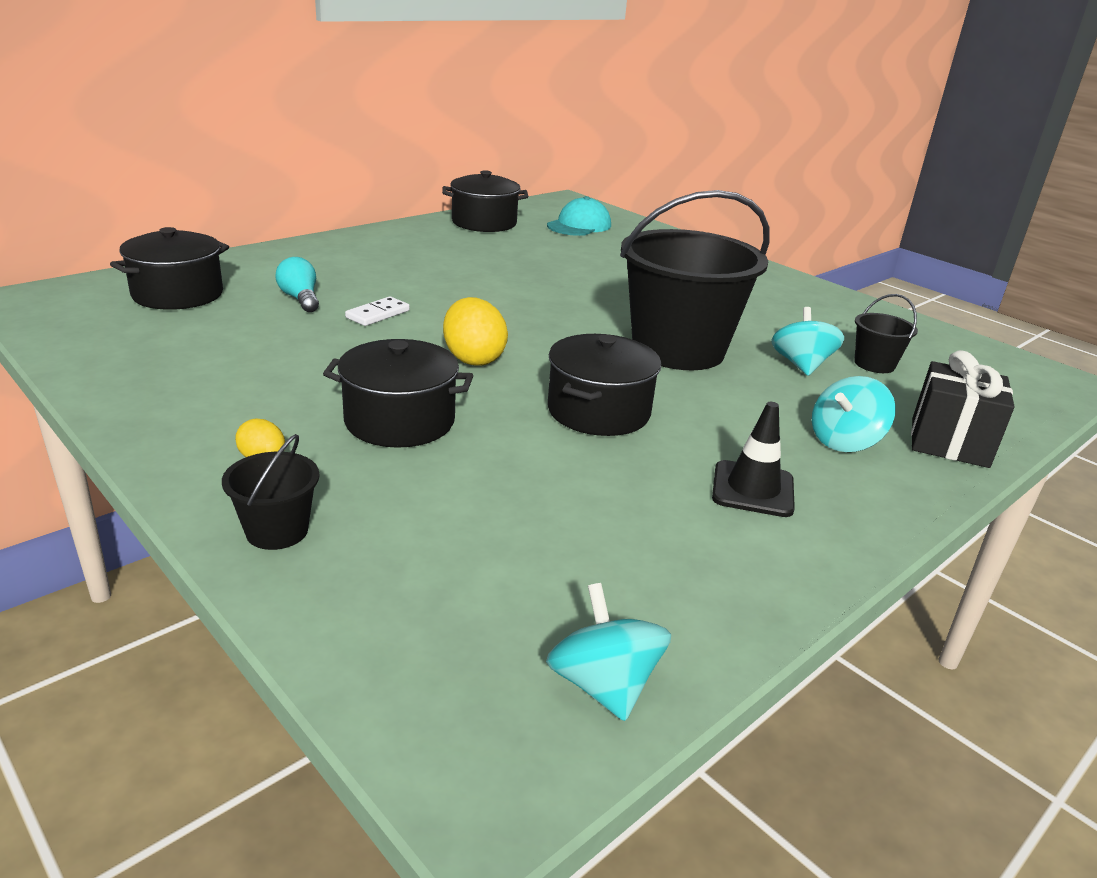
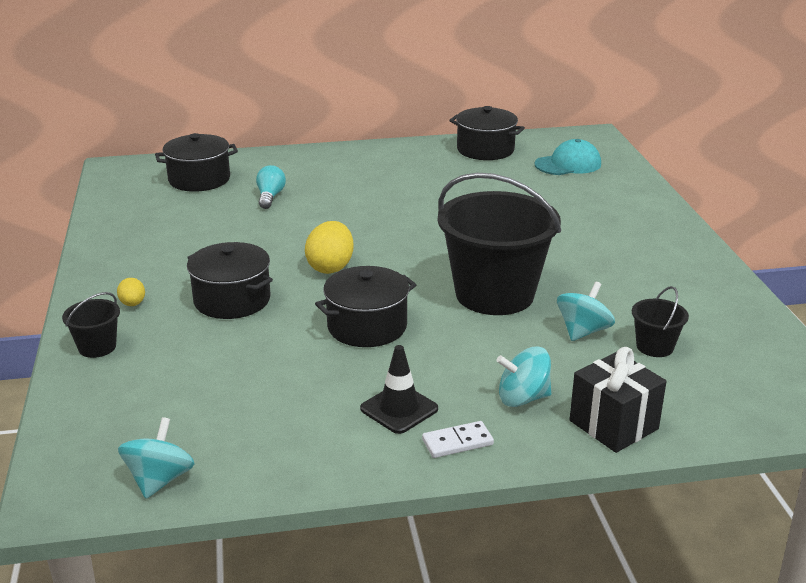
camera: 35 degrees right, 0 degrees up
(377, 314) = (307, 219): white domino -> white domino (457, 442)

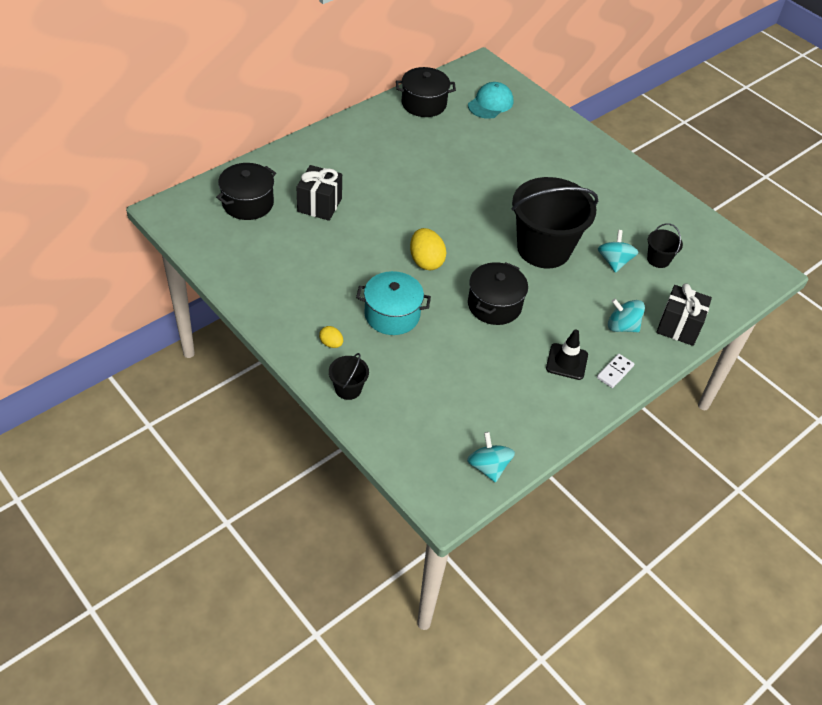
camera: 35 degrees left, 20 degrees up
(232, 300) = (392, 315): black pot -> turquoise pot
(270, 197) = (319, 205): turquoise light bulb -> black gift
(523, 398) = (622, 326): turquoise spinning top -> turquoise spinning top turned 60 degrees clockwise

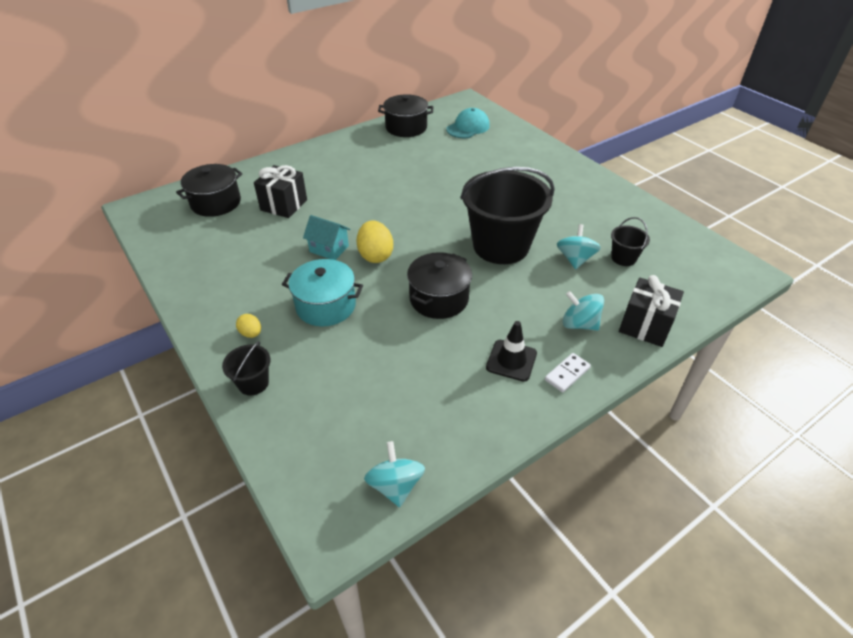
camera: 10 degrees right, 5 degrees down
(379, 255) = (329, 249): none -> turquoise house

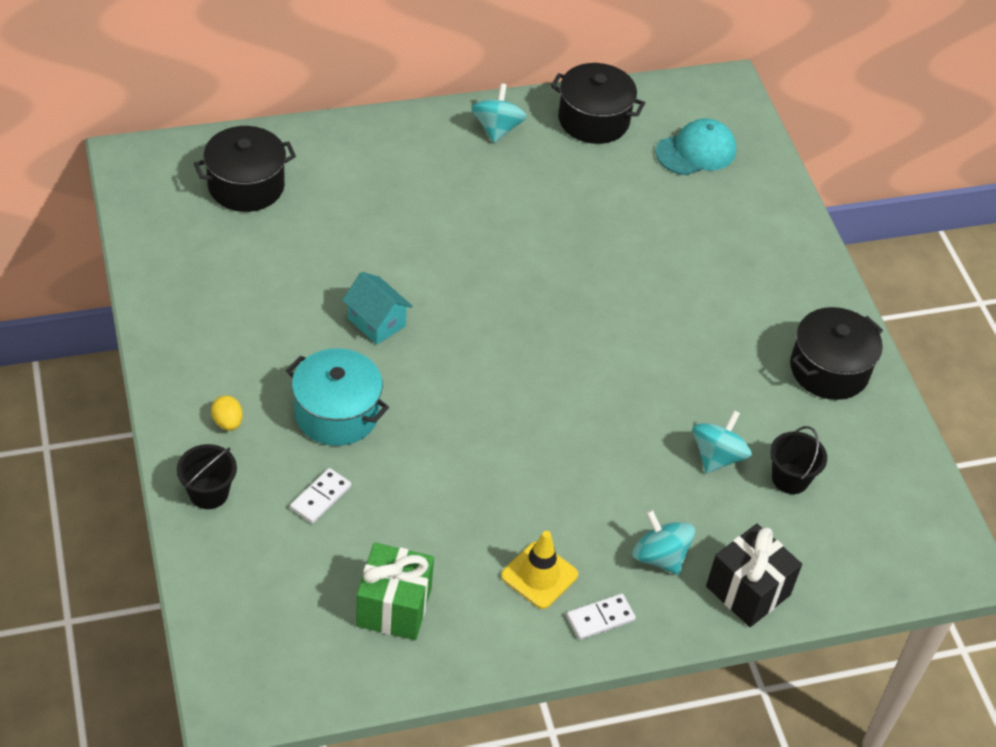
camera: 15 degrees right, 5 degrees up
(284, 205) = (341, 221): black gift -> none
(337, 360) = (320, 497): none -> white domino
(375, 255) = (436, 355): yellow egg -> none
(395, 485) = (324, 676): turquoise spinning top -> turquoise spinning top (497, 129)
(423, 415) = (393, 607): none -> green gift
(439, 299) = (491, 454): black pot -> black pot (829, 369)
(501, 246) = (622, 399): black bucket -> none
(511, 360) = (539, 575): black traffic cone -> yellow traffic cone

